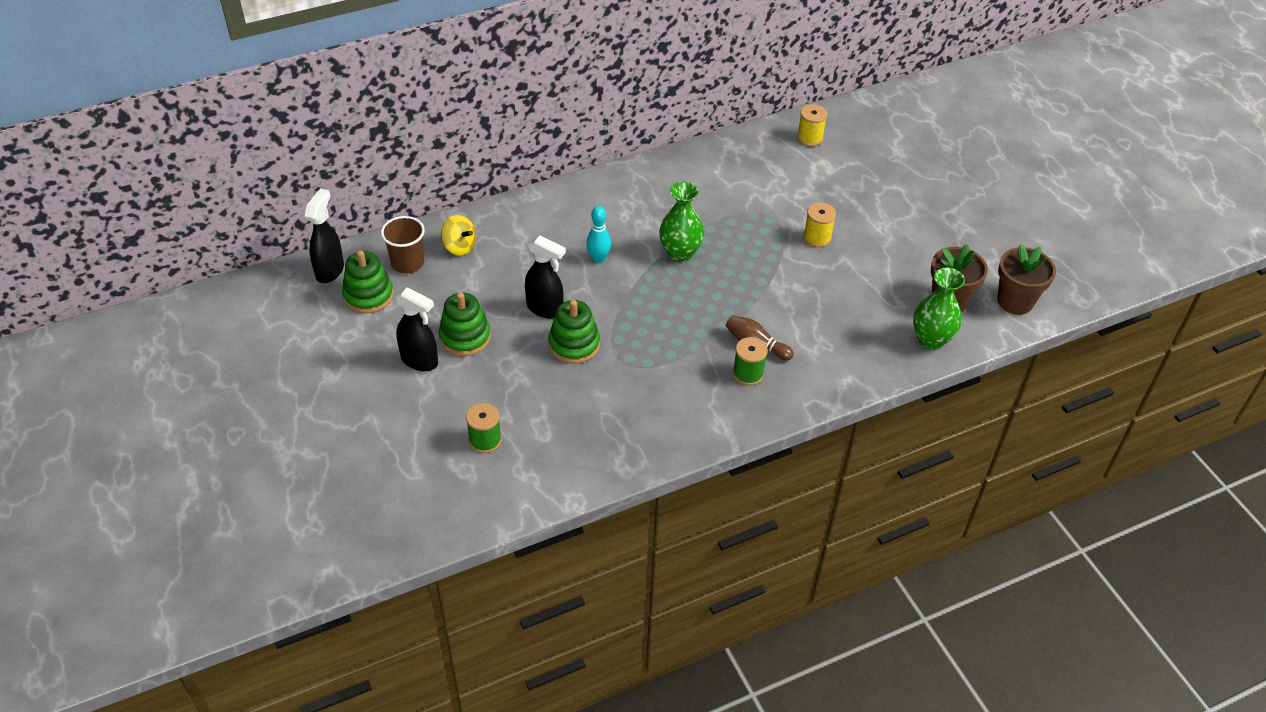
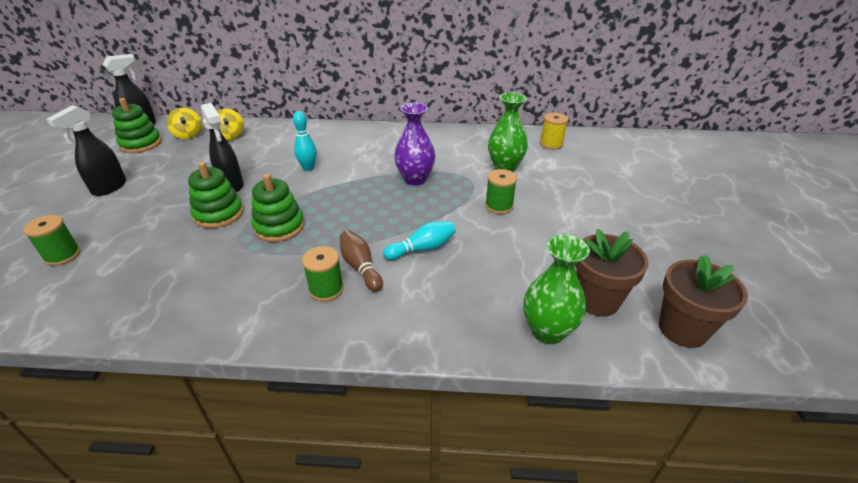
camera: 30 degrees right, 10 degrees down
(407, 263) = (188, 135): brown cup -> yellow spinning top
(420, 361) = (109, 188): black spray bottle -> black spray bottle turned 60 degrees clockwise
(465, 337) = (157, 184): green stacking toy -> green stacking toy (279, 227)
(680, 253) = (371, 182): green vase -> green vase (505, 167)
(717, 234) = (415, 179): none -> purple vase
(789, 307) = (422, 248): none -> turquoise bowling pin
(817, 237) = (499, 206): yellow spool -> green spool

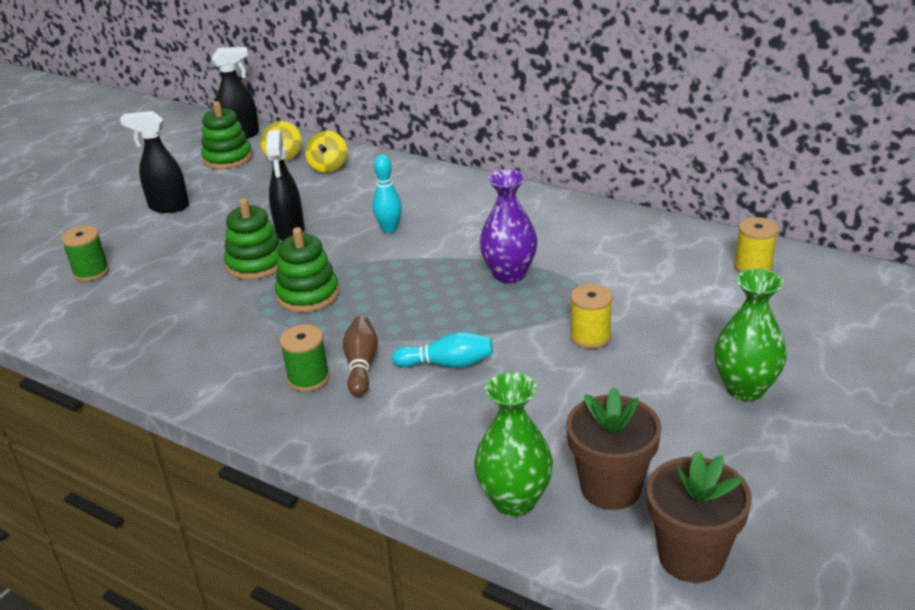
camera: 30 degrees right, 5 degrees down
(109, 188) = (168, 207): black spray bottle -> black spray bottle turned 45 degrees clockwise
(499, 206) = (590, 337): green spool -> yellow spool
(505, 167) = (648, 286): green vase -> green vase (745, 388)

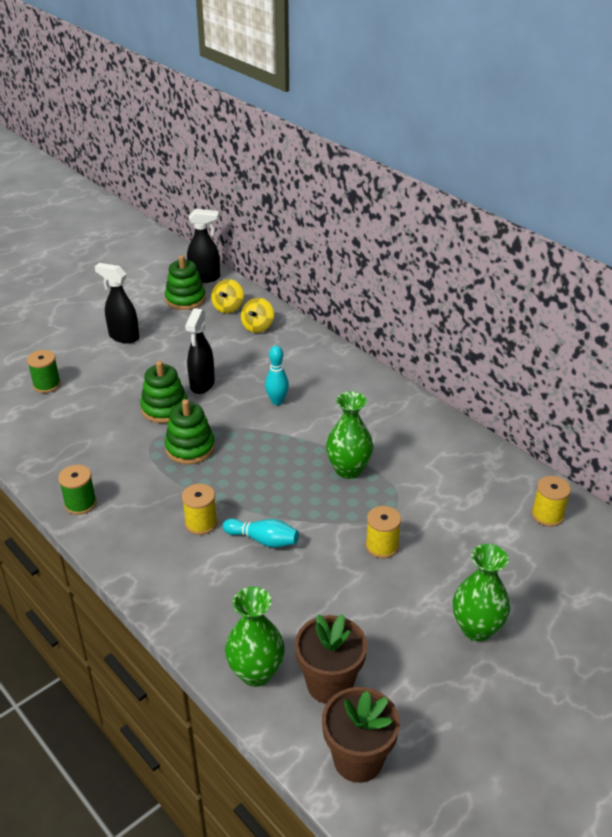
camera: 15 degrees right, 5 degrees up
(308, 378) = (159, 524): green spool -> green spool (80, 504)
(361, 365) = (201, 523): brown bowling pin -> yellow spool
(509, 274) = (348, 470): purple vase -> green vase

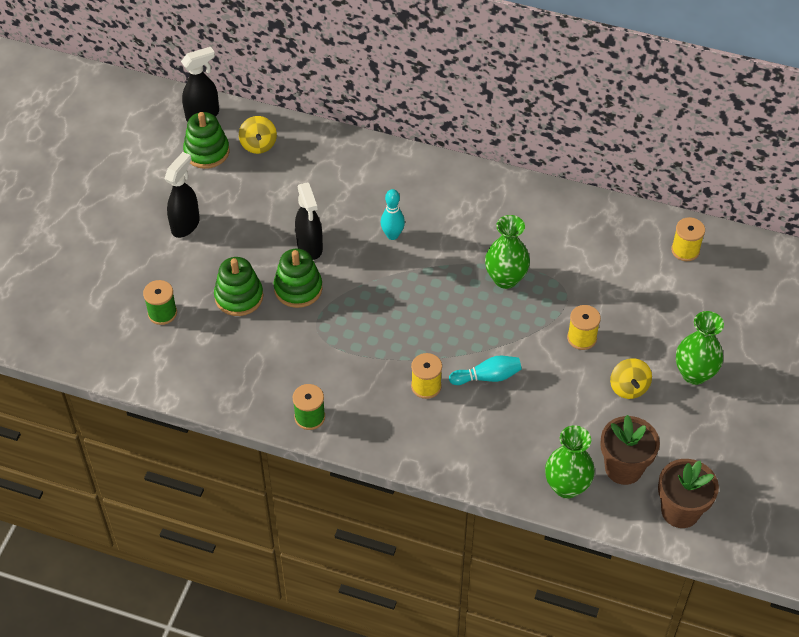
camera: 30 degrees left, 15 degrees up
(123, 337) = (185, 225): black spray bottle -> black spray bottle turned 120 degrees clockwise
(190, 448) = (356, 319): green stacking toy -> green stacking toy (239, 297)
(257, 327) = (307, 156): yellow spinning top -> yellow spinning top (628, 387)

